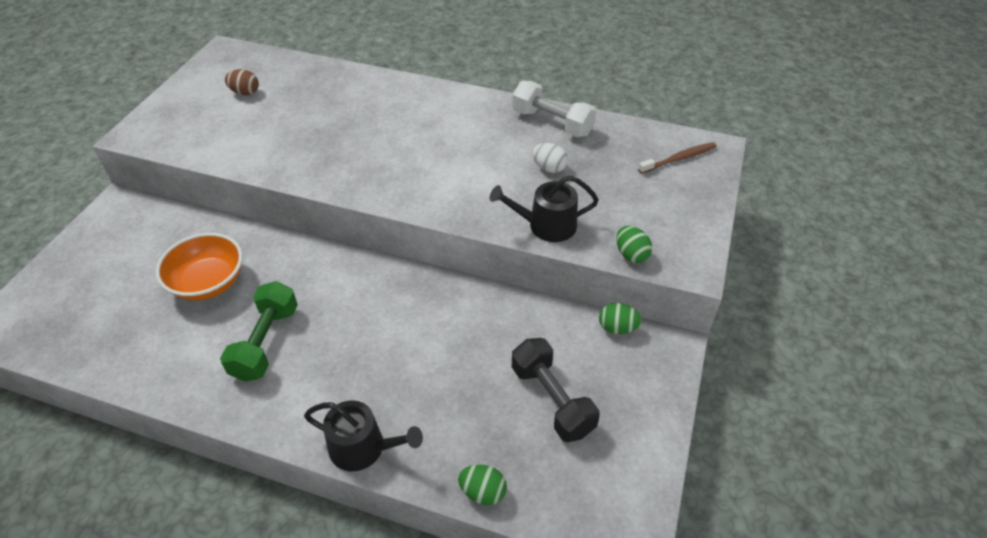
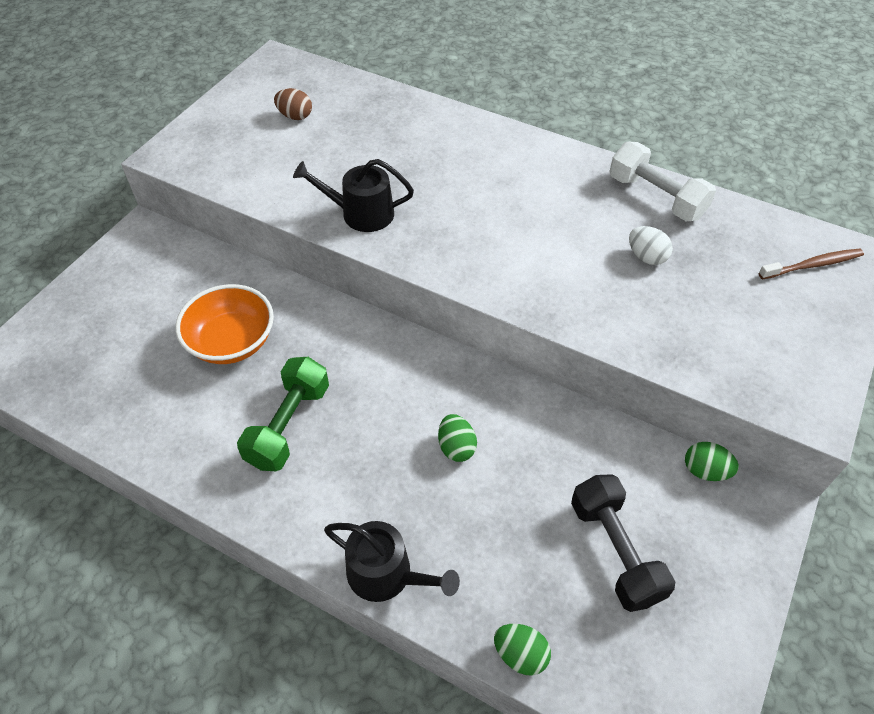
camera: 10 degrees right, 5 degrees up
(546, 225) = (635, 332): black watering can -> black watering can (361, 213)
(631, 254) = (738, 386): green egg -> green egg (456, 447)

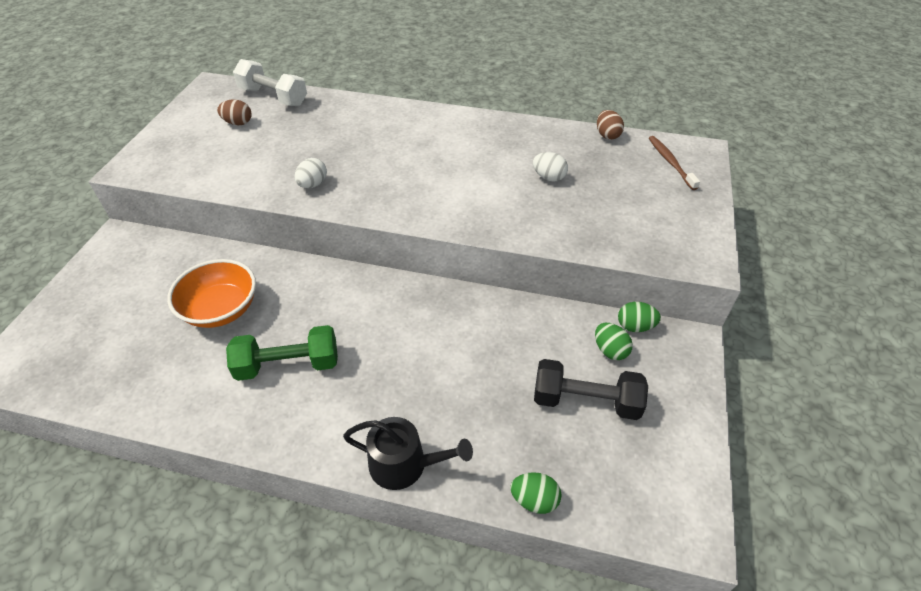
camera: 15 degrees left, 5 degrees down
(288, 425) = (288, 365): green dumbbell -> green dumbbell turned 75 degrees clockwise
(361, 213) = (313, 184): black watering can -> white egg
(456, 447) = (436, 351): green egg -> green egg (610, 350)
(615, 551) = (585, 401): black dumbbell -> black dumbbell turned 45 degrees counterclockwise
(656, 197) = (543, 136): white dumbbell -> white dumbbell (273, 97)
(740, 211) = (607, 135): none -> brown egg
(813, 265) = (670, 162): brown toothbrush -> brown toothbrush turned 75 degrees counterclockwise

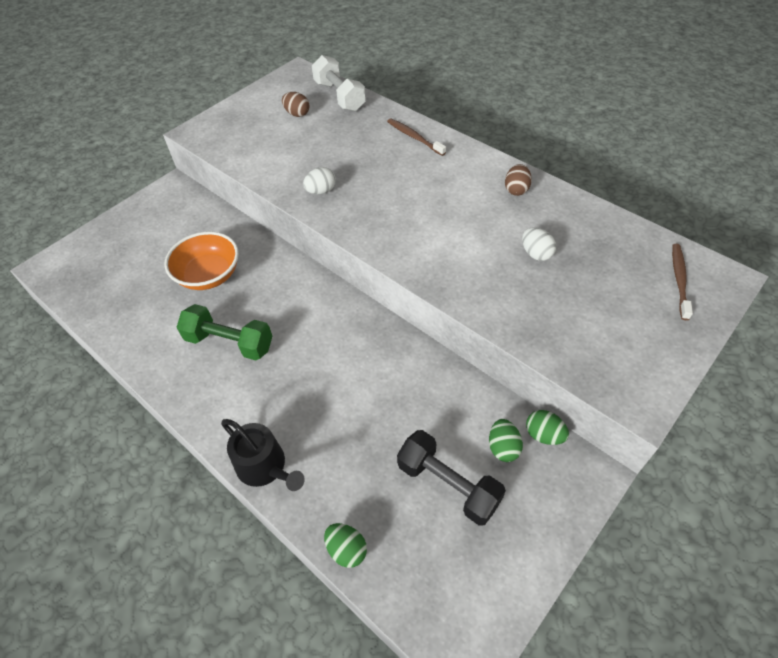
camera: 30 degrees right, 5 degrees up
(374, 114) = (414, 137): none -> brown toothbrush
(607, 135) = (629, 227): brown egg -> brown egg (516, 190)

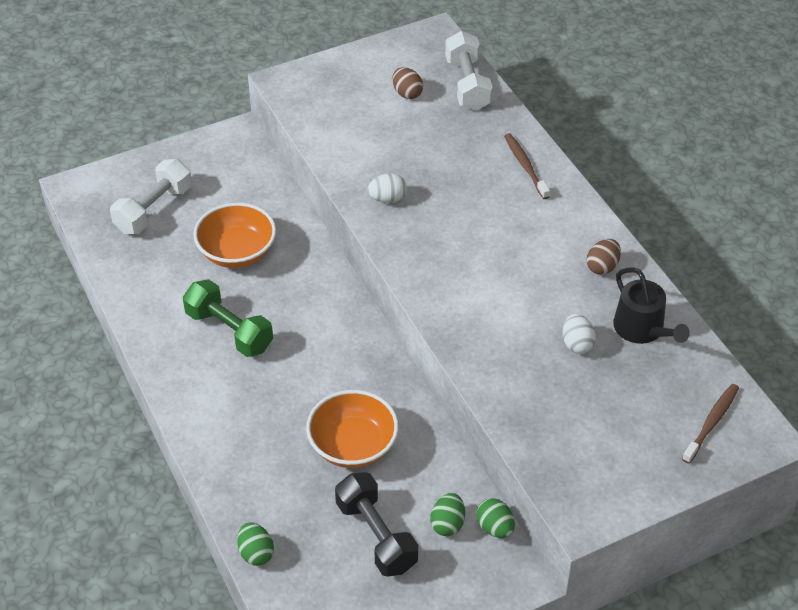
camera: 20 degrees right, 5 degrees down
(123, 263) = (153, 209): none -> white dumbbell
(265, 467) = (214, 458): black watering can -> black watering can (642, 329)
(385, 406) = (353, 446): none -> orange bowl

